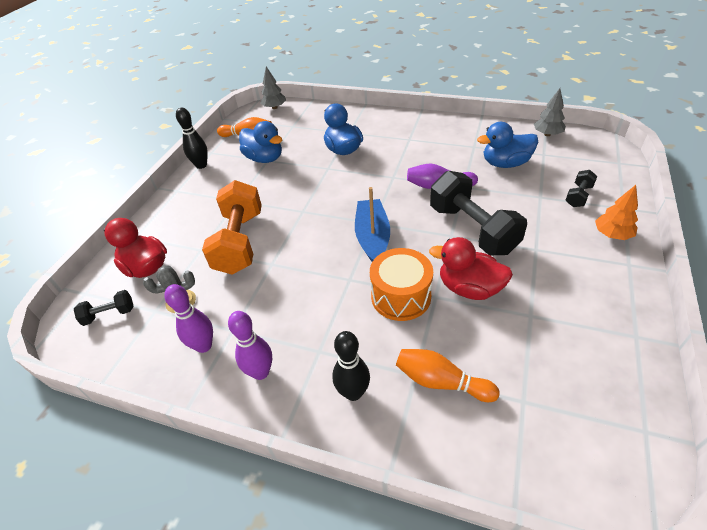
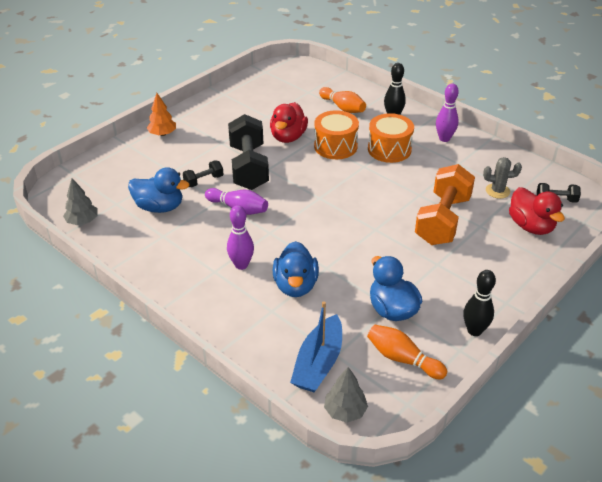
camera: 160 degrees left, 5 degrees down
(204, 346) = (480, 161): purple bowling pin -> purple bowling pin (241, 265)
(330, 318) = (389, 149): none -> orange drum
(372, 237) = (328, 187): blue boat -> blue boat (318, 363)
(469, 288) = (288, 137): red duck -> red duck turned 60 degrees clockwise
(578, 196) = (145, 162): black dumbbell -> black dumbbell (203, 181)

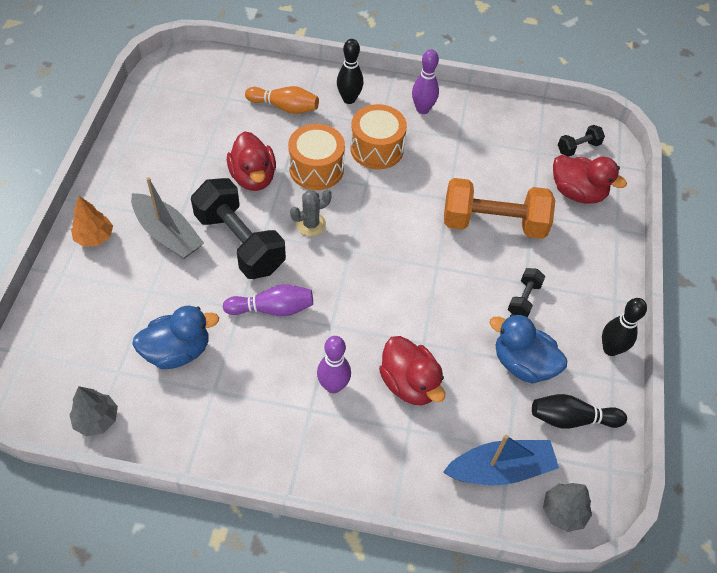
camera: 35 degrees left, 15 degrees up
(203, 181) = (201, 287): black dumbbell -> black dumbbell (524, 299)
(207, 147) = (167, 234): none -> grey boat
(295, 285) = (409, 383): blue duck -> red duck
(318, 363) = (500, 469): blue boat -> blue boat turned 90 degrees counterclockwise
(402, 359) = (571, 419): orange bowling pin -> black bowling pin
(442, 220) = (493, 223): orange dumbbell -> orange dumbbell turned 75 degrees counterclockwise
(497, 191) = (519, 160): grey cactus -> grey cactus (311, 224)

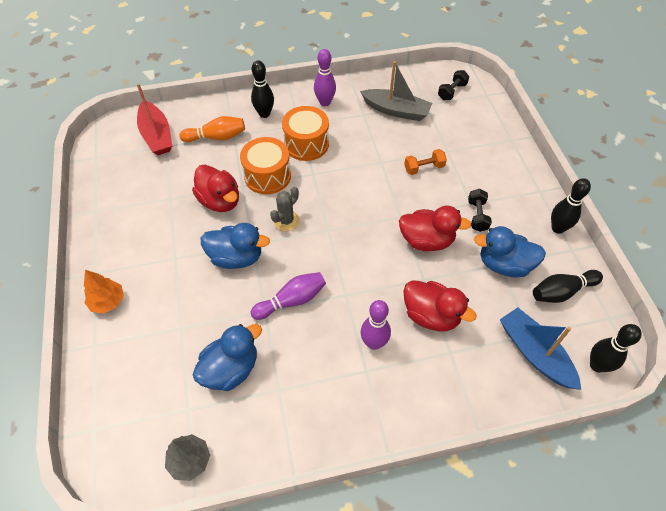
camera: 20 degrees left, 0 degrees up
(167, 234) = (171, 274): grey boat -> grey boat (396, 111)
(224, 83) = (157, 135): none -> red boat
(240, 242) = (236, 257): black dumbbell -> blue duck
(493, 223) = (424, 168): orange dumbbell -> orange dumbbell, size x0.46
(500, 469) = (534, 353): blue boat -> blue boat turned 90 degrees counterclockwise
(563, 511) = (597, 365): grey tree -> black bowling pin
(577, 192) = (470, 124): red duck -> red duck (426, 241)

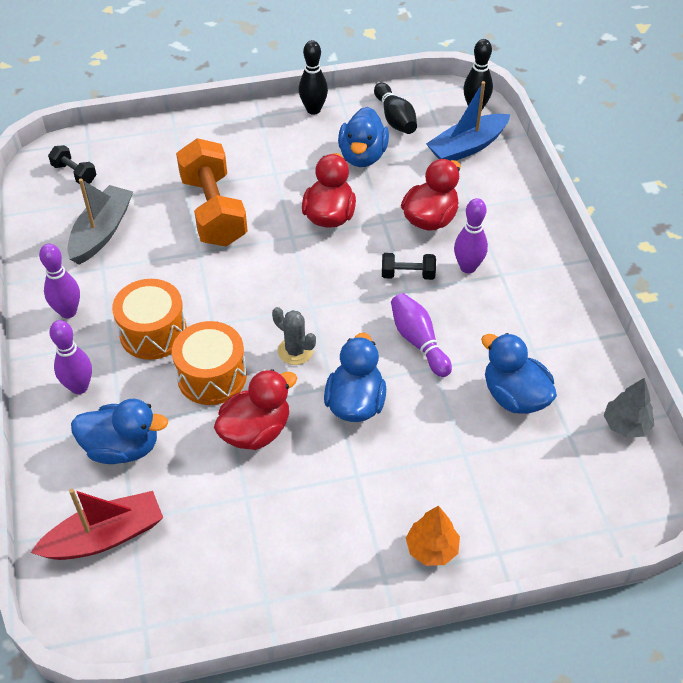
camera: 90 degrees left, 5 degrees down
(216, 137) = (122, 448): orange bowling pin -> blue duck
(264, 114) = (79, 387): black bowling pin -> purple bowling pin
(424, 168) = (213, 211): orange dumbbell -> orange dumbbell, size x2.17
(477, 216) = (294, 170): black dumbbell -> black dumbbell (408, 274)

